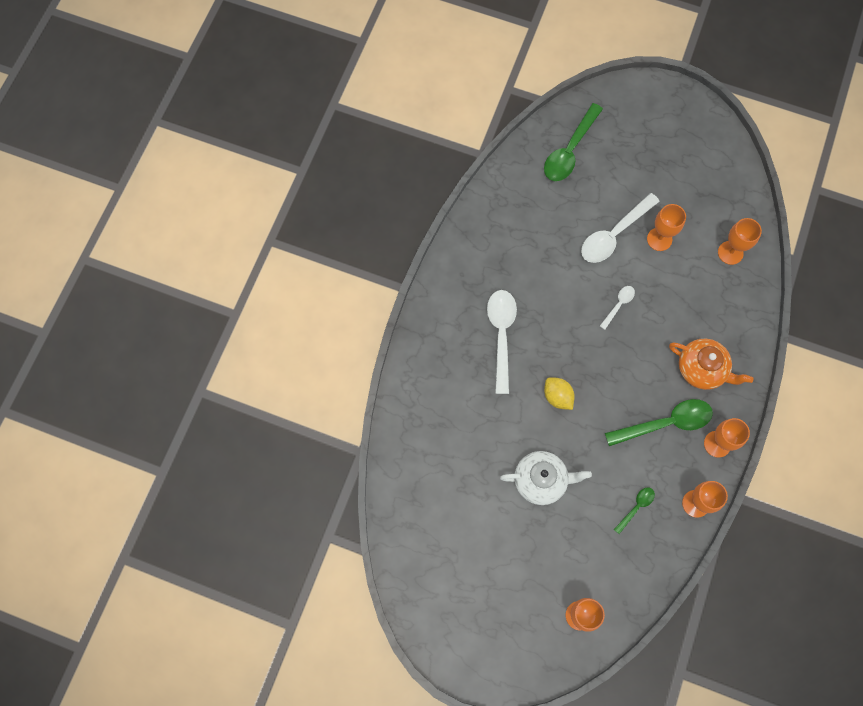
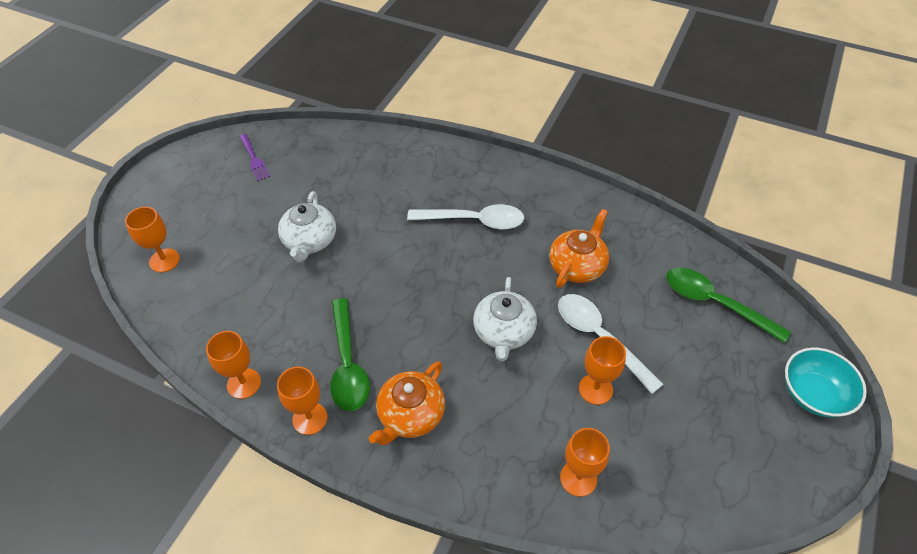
camera: 95 degrees right, 20 degrees down
(435, 563) = (254, 159): none -> purple fork
(544, 249) = (577, 266): none -> orange teapot
(557, 397) = (398, 263): yellow lemon -> none
(618, 305) = (504, 332): white spoon -> white teapot
(636, 507) = (257, 322): green spoon -> none
(641, 99) = (813, 394): none -> turquoise bowl

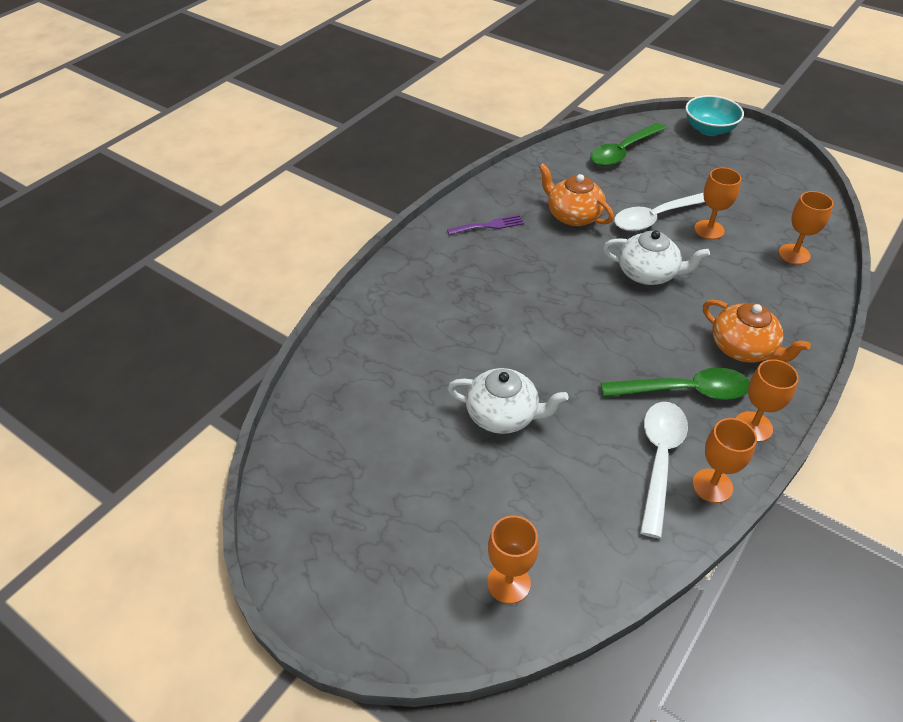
camera: 80 degrees left, 5 degrees down
(254, 159) = (330, 472): purple fork -> purple fork (489, 225)
(473, 221) = (500, 274): white spoon -> white spoon (659, 460)

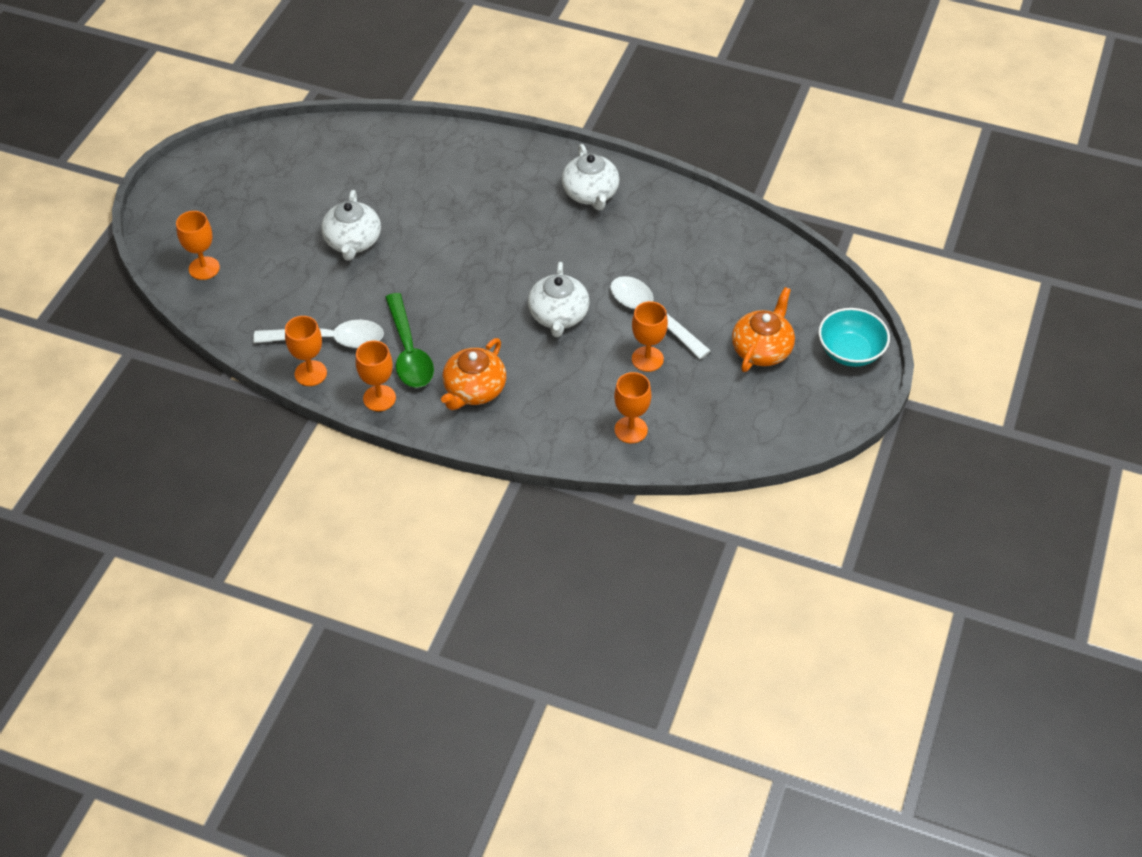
camera: 75 degrees right, 5 degrees up
(489, 225) = (590, 194): purple fork -> white teapot
(573, 215) = (630, 251): orange teapot -> orange teapot (762, 349)
(623, 151) = (766, 279): green spoon -> none

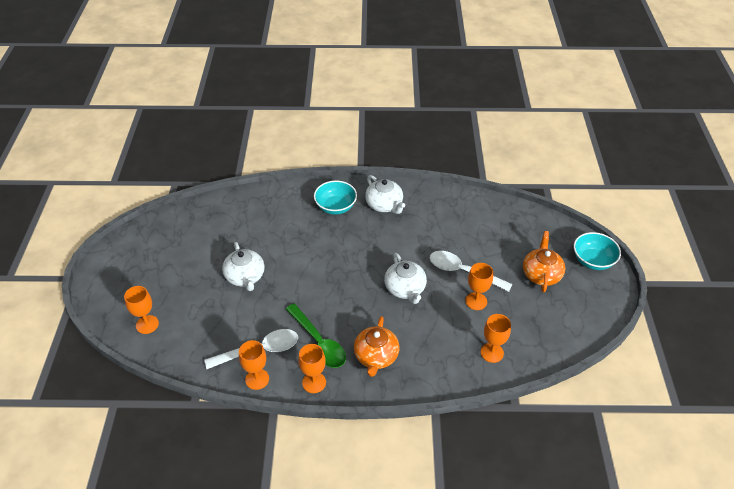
camera: 20 degrees left, 5 degrees down
(520, 179) = (335, 207): none -> turquoise bowl

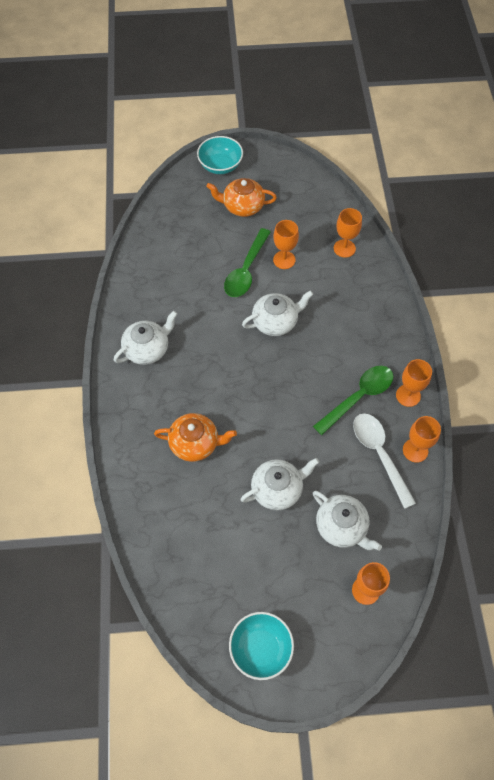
camera: 95 degrees left, 15 degrees up
(203, 315) = (342, 526): none -> white teapot
(335, 207) = (152, 402): turquoise bowl -> turquoise bowl (261, 648)
(376, 356) = (366, 343): orange teapot -> orange teapot (195, 443)
(463, 272) = (246, 270): white spoon -> green spoon

